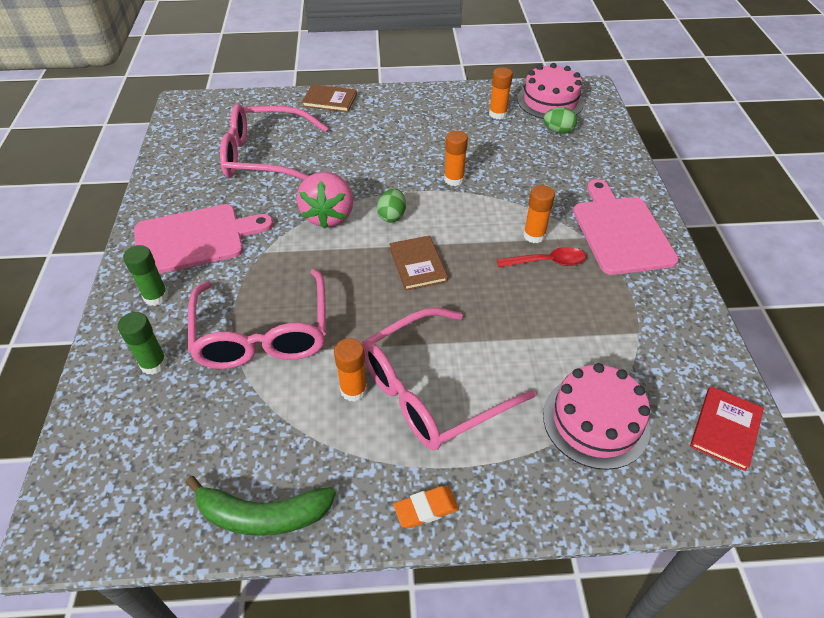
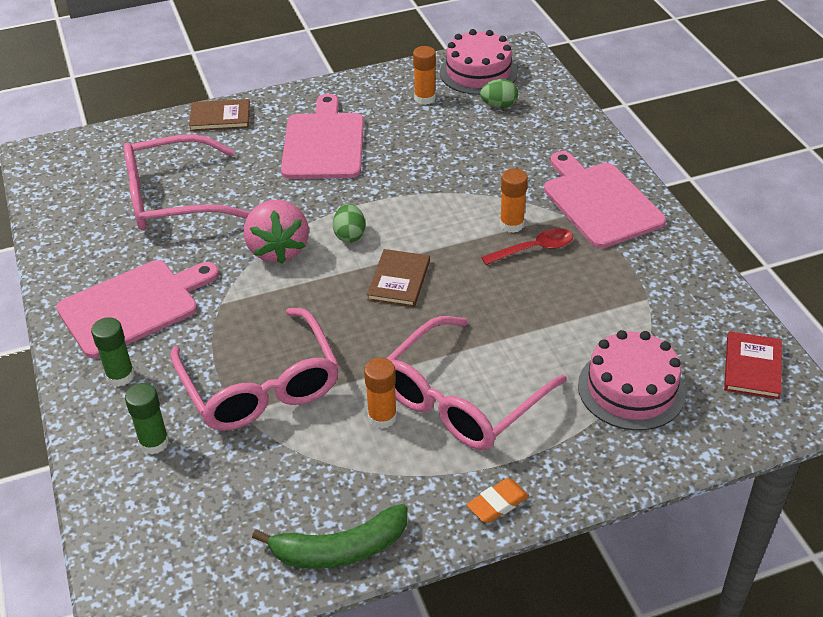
camera: 15 degrees left, 5 degrees down
(401, 135) = (323, 143): none -> pink cutting board
(418, 264) = (399, 280): brown book -> brown book turned 45 degrees clockwise
(454, 179) = (403, 182): orange glue stick -> none

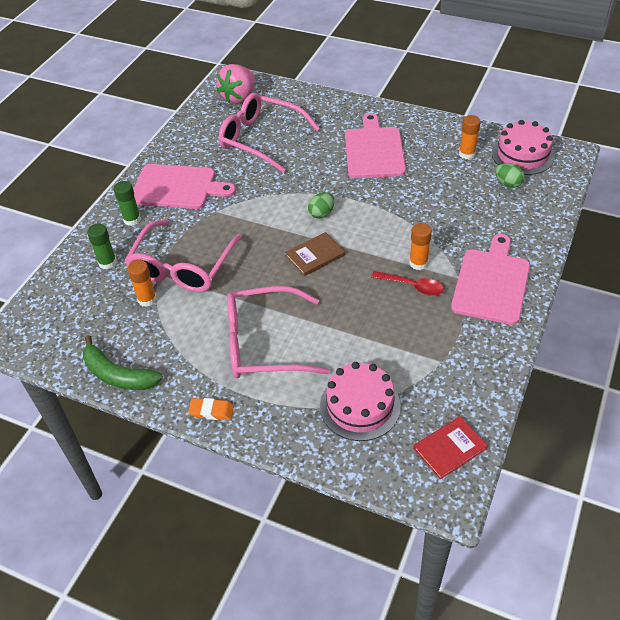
camera: 45 degrees right, 5 degrees up
(220, 117) = (338, 105): brown book -> none
(278, 249) = (276, 199): pink strawberry -> pink strawberry (239, 97)
(323, 143) = (374, 150): pink cutting board -> pink cutting board turned 45 degrees counterclockwise
(382, 417) = (215, 324): orange glue stick -> orange glue stick (147, 299)

